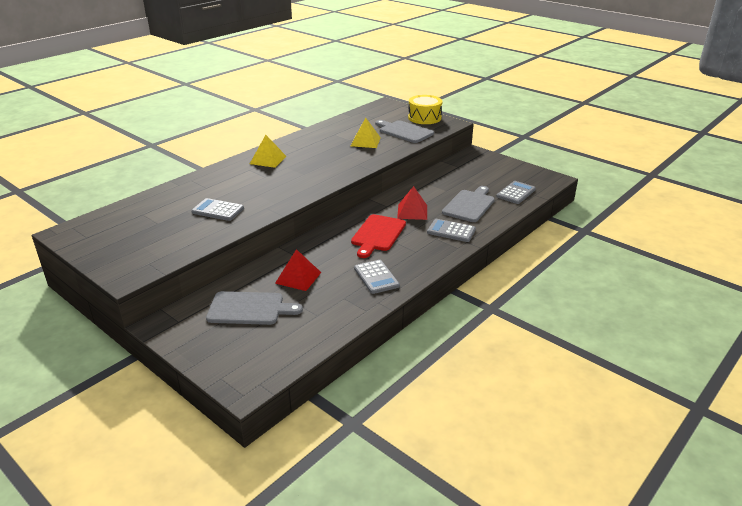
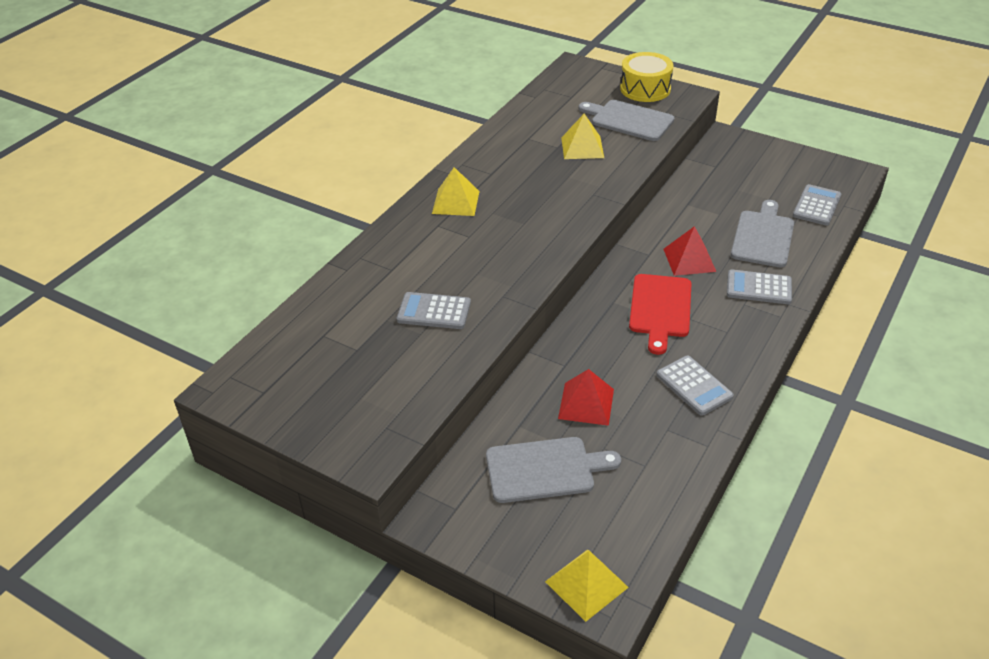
camera: 10 degrees left, 10 degrees up
(238, 374) = (586, 584): none -> yellow pyramid

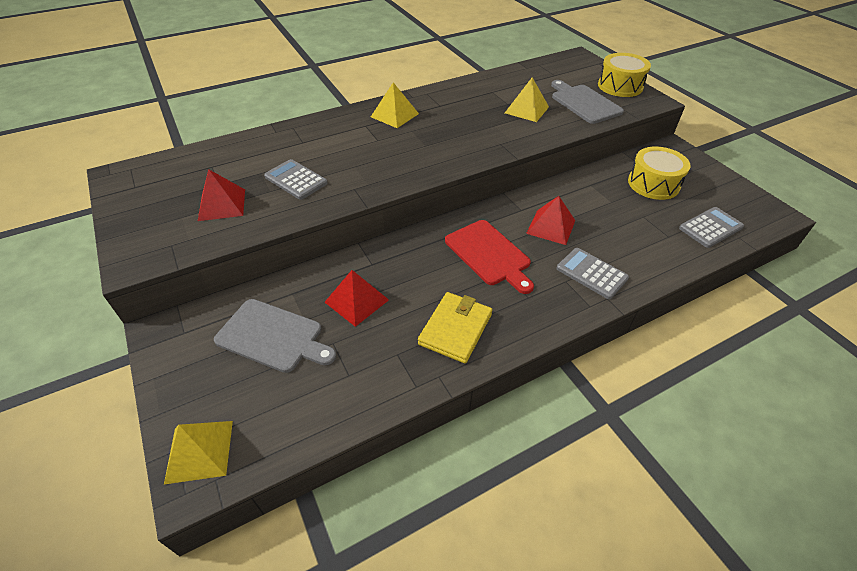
camera: 30 degrees right, 5 degrees up
(387, 368) = (222, 204): none -> red pyramid
(660, 309) = (489, 254): red cutting board -> red cutting board turned 75 degrees counterclockwise
(694, 386) = (455, 329): grey calculator -> yellow wallet
(739, 181) = (653, 184): none -> yellow drum
(763, 237) = (634, 234): grey cutting board -> none

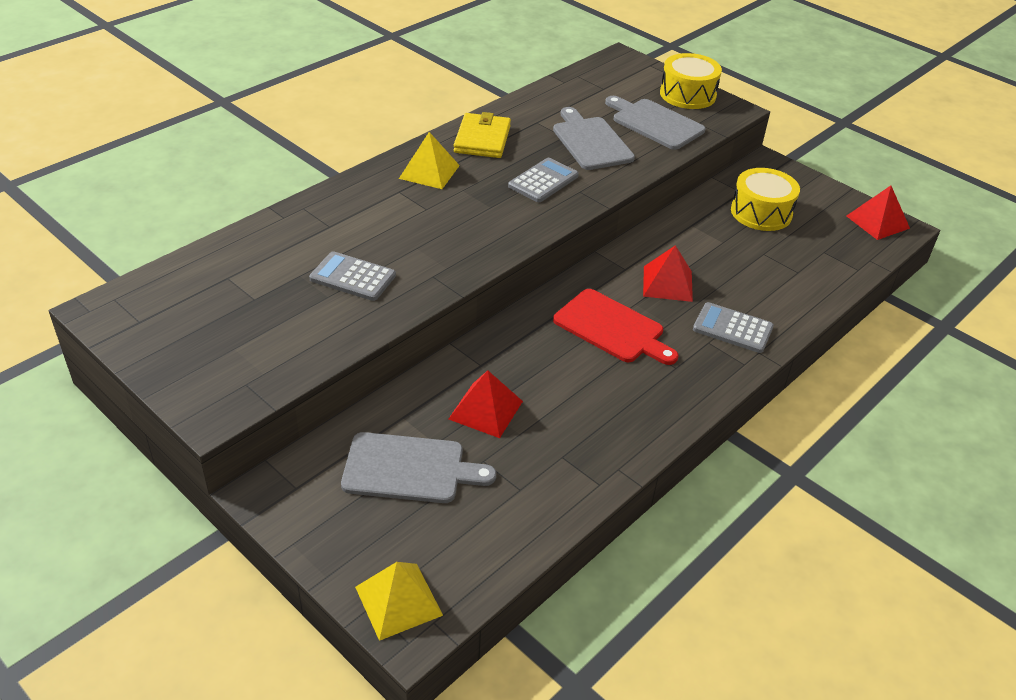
camera: 20 degrees left, 5 degrees down
(222, 204) = (277, 324): red pyramid -> red pyramid (877, 222)
(455, 329) = (613, 417): yellow wallet -> yellow wallet (482, 139)
(526, 110) = (590, 142): yellow pyramid -> grey cutting board
(710, 228) = (838, 254): grey calculator -> grey calculator (543, 181)

